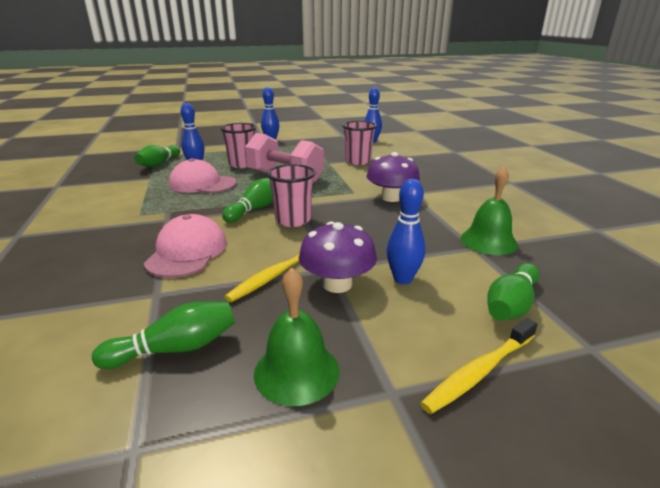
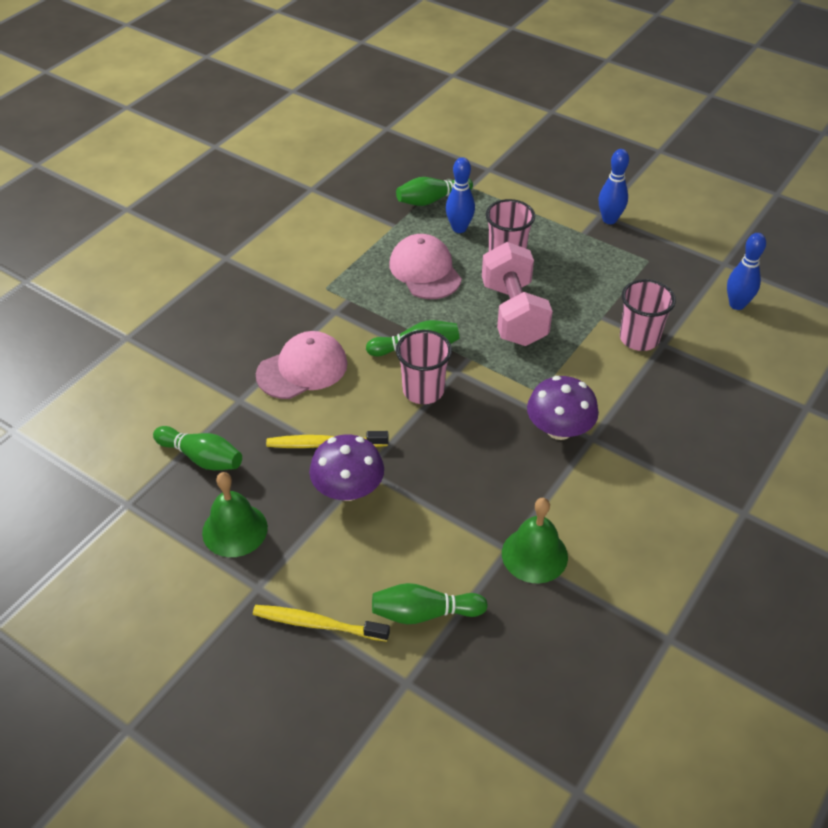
camera: 50 degrees right, 20 degrees up
(403, 279) = (396, 525): blue bowling pin -> none

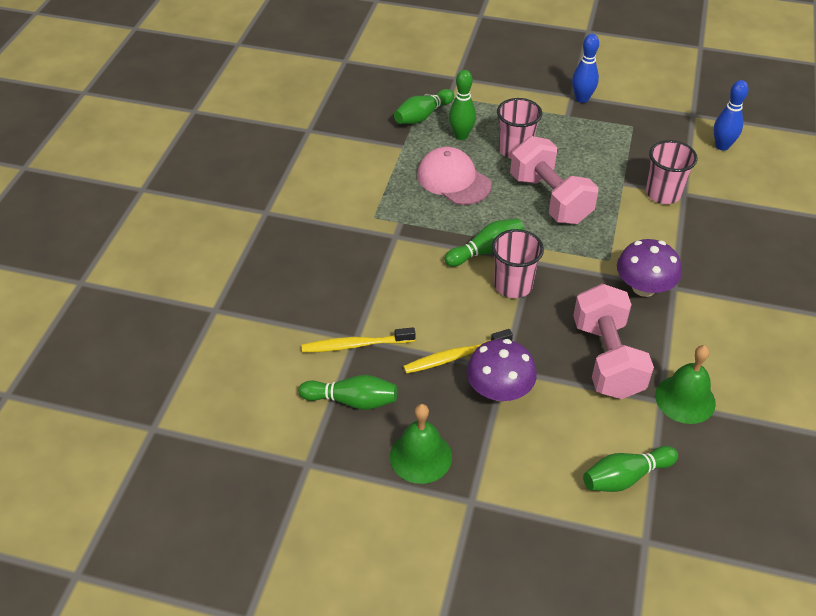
camera: 20 degrees left, 0 degrees up
(302, 369) = (396, 295): pink cap -> none
(317, 624) = (542, 516): yellow toothbrush -> yellow toothbrush (355, 345)
(459, 228) = (461, 135): blue bowling pin -> green bowling pin
(476, 490) = (607, 359): none -> pink dumbbell

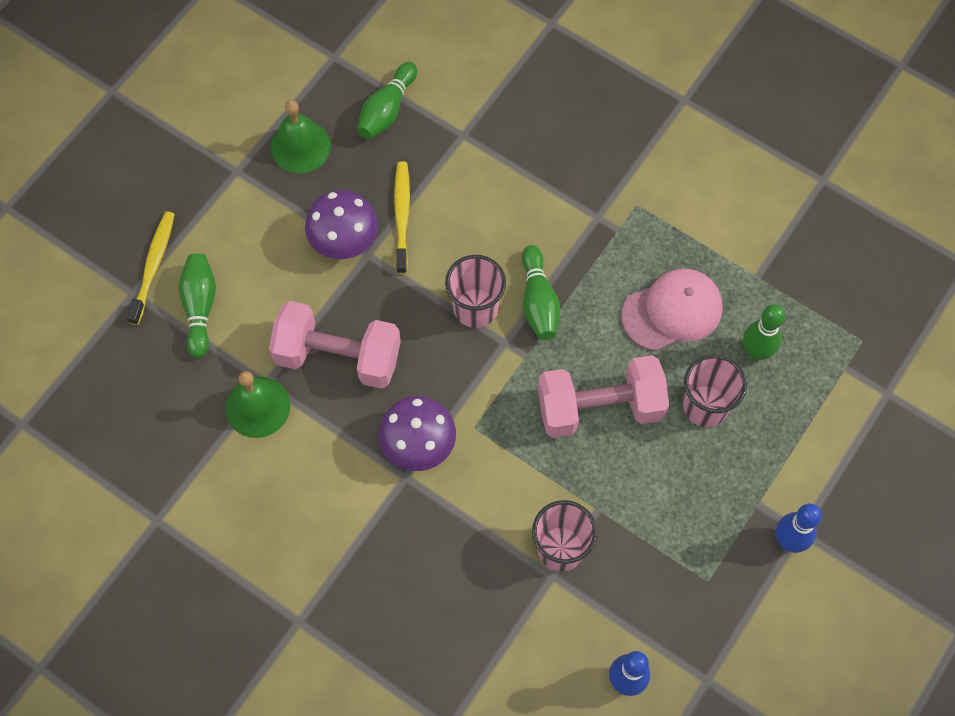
camera: 110 degrees right, 20 degrees up
(355, 345) = (454, 132): yellow toothbrush -> yellow toothbrush (153, 266)
(422, 116) = (812, 320): green bowling pin -> none

